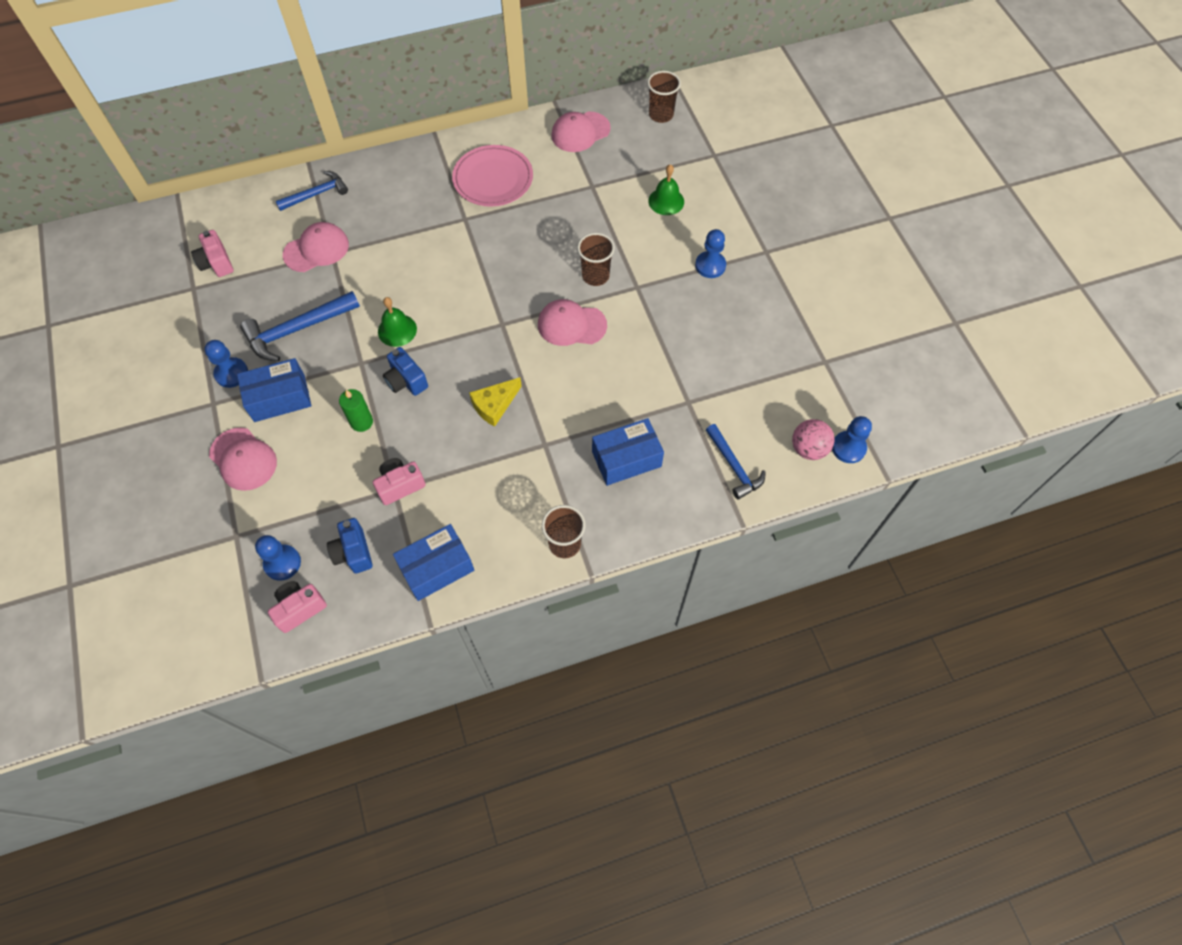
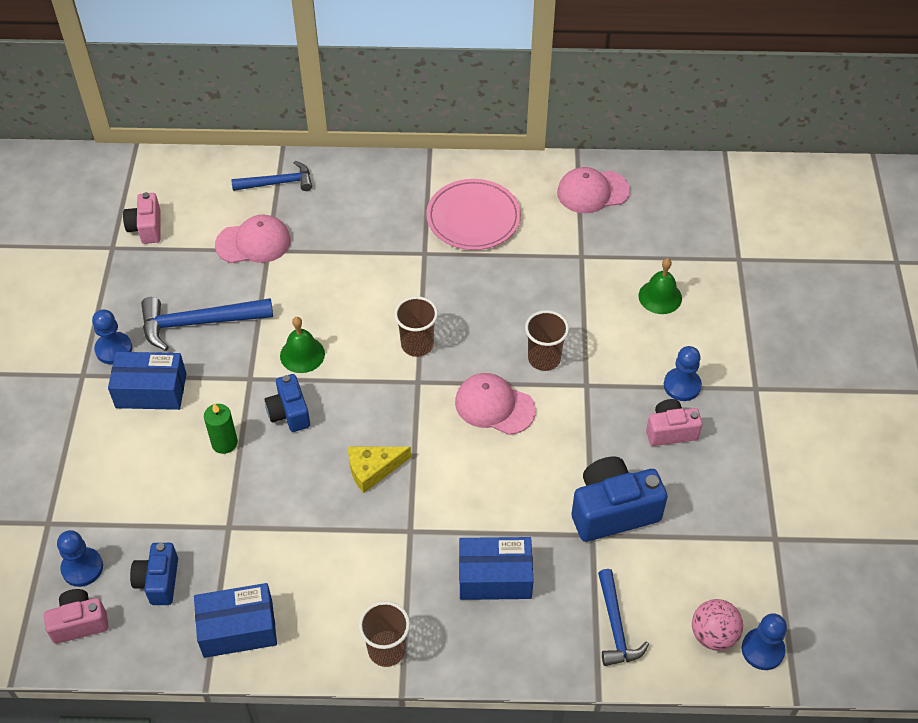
camera: 20 degrees right, 10 degrees down
(243, 459) = (88, 444): pink cap -> none
(400, 485) = (236, 525): pink camera -> pink camera (670, 431)
(661, 115) = (694, 196): brown cup -> brown cup (417, 345)
(696, 378) = (613, 511): none -> blue camera

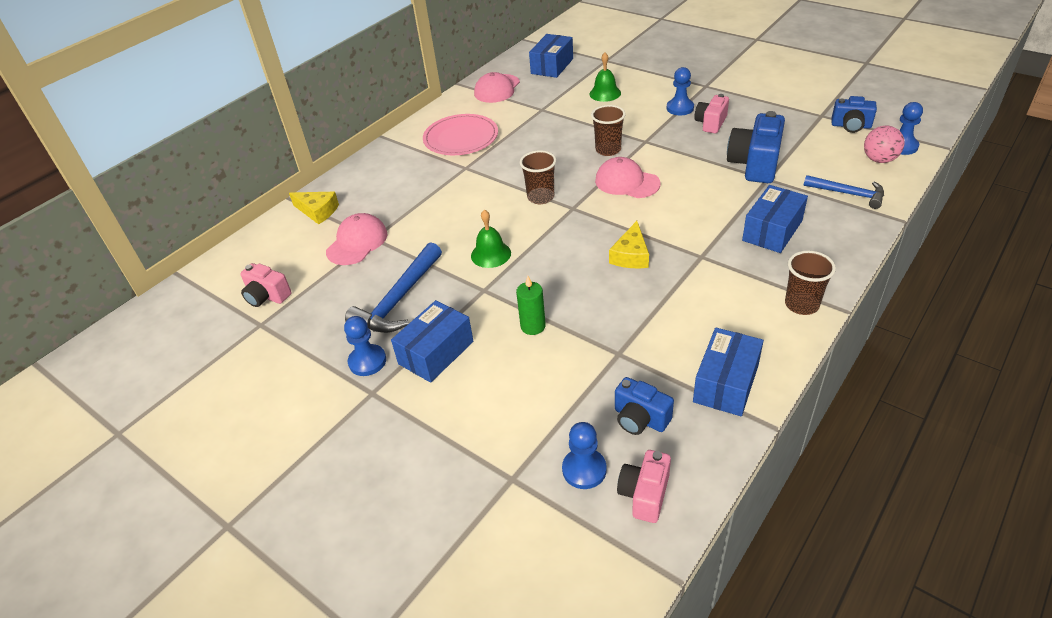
camera: 50 degrees left, 10 degrees down
(278, 183) = (318, 211): blue hammer -> yellow cheese
(289, 413) = (538, 280): blue camera -> blue camera (851, 126)
(494, 406) = (627, 182): pink cap -> pink cap turned 60 degrees clockwise
(682, 214) = (552, 66): none -> blue box

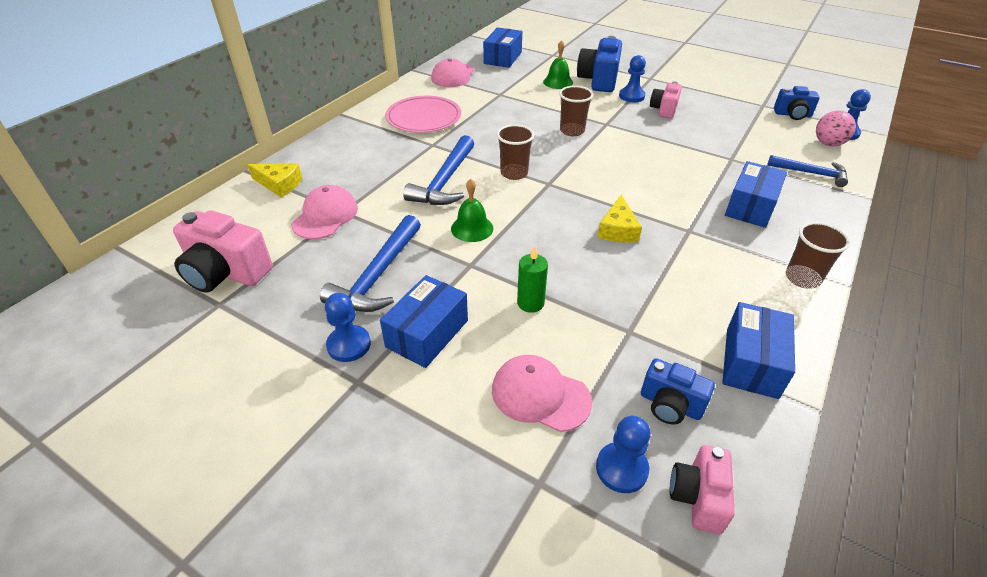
camera: 10 degrees left, 0 degrees up
(267, 296) = (226, 273): pink camera -> pink camera, size x1.65
(472, 206) = (445, 181): none -> blue hammer
(627, 182) = (597, 160): pink cap -> pink cap (540, 395)
(754, 164) = (715, 146): blue camera -> blue camera (599, 80)

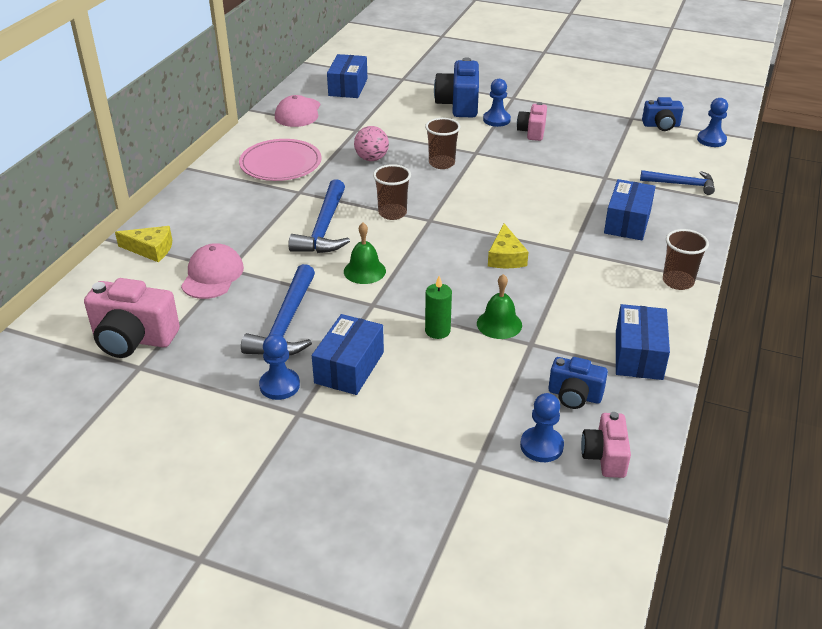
camera: 10 degrees left, 5 degrees down
(540, 395) = (463, 402): pink cap -> none
(558, 82) = (415, 110): green bell -> green bell (499, 324)
(828, 144) = (697, 153): pink ball -> pink ball (371, 159)

